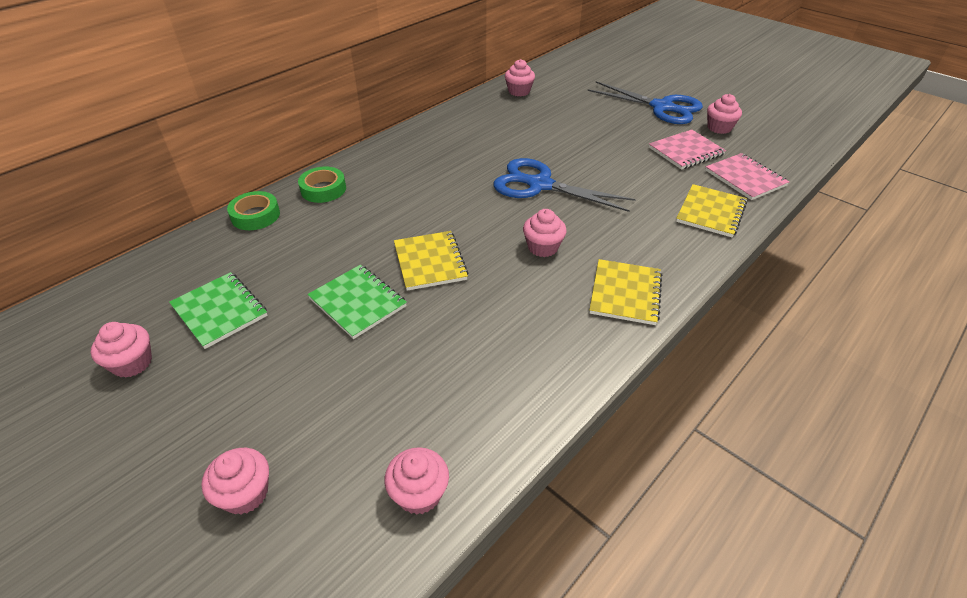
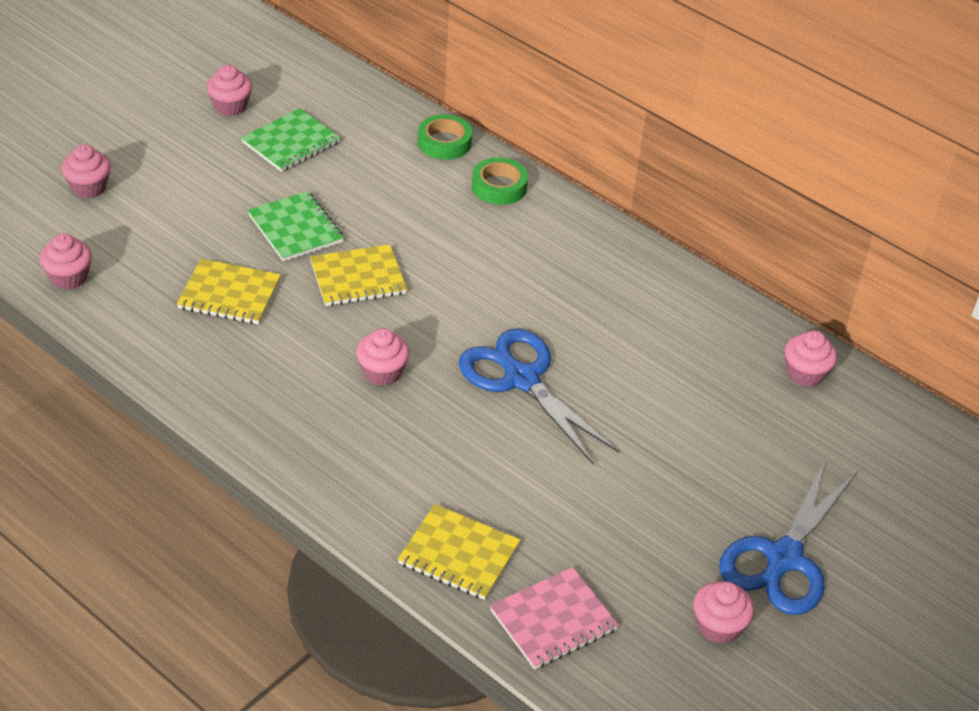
camera: 85 degrees right, 0 degrees up
(357, 302) = (295, 229): green notebook -> green notebook turned 75 degrees counterclockwise
(538, 185) = (520, 378): blue scissors -> blue scissors turned 60 degrees counterclockwise
(625, 293) = (294, 436): yellow notebook -> yellow notebook (229, 294)
(686, 151) = (630, 561): pink notebook -> none

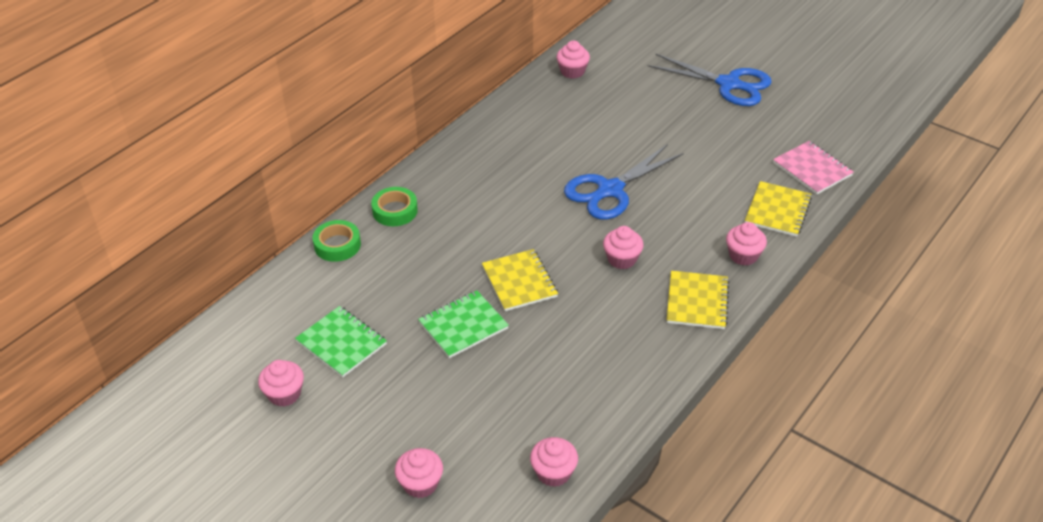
camera: 90 degrees left, 0 degrees up
(229, 294) = (554, 357): yellow notebook -> yellow notebook (697, 301)
(718, 626) = (788, 108): pink cupcake -> pink cupcake (743, 255)

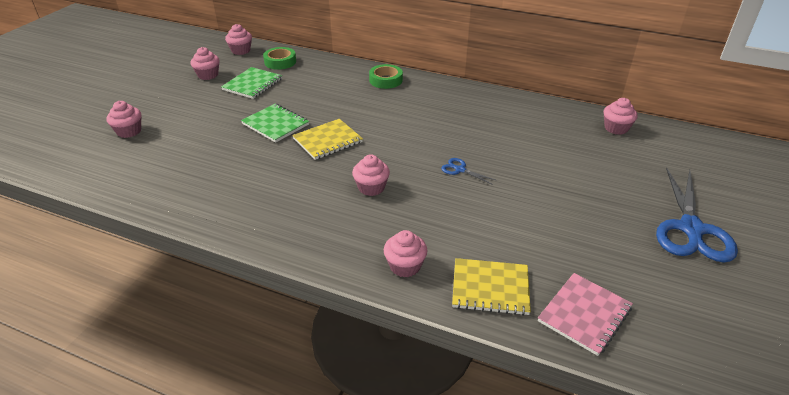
camera: 75 degrees right, 5 degrees down
(337, 245) = (343, 67): green tape -> green tape (280, 62)
(553, 473) = (129, 184): pink cupcake -> pink cupcake (241, 51)
(609, 191) = (459, 169): blue scissors -> blue scissors, size x0.43
(697, 301) = (328, 239): yellow notebook -> none

